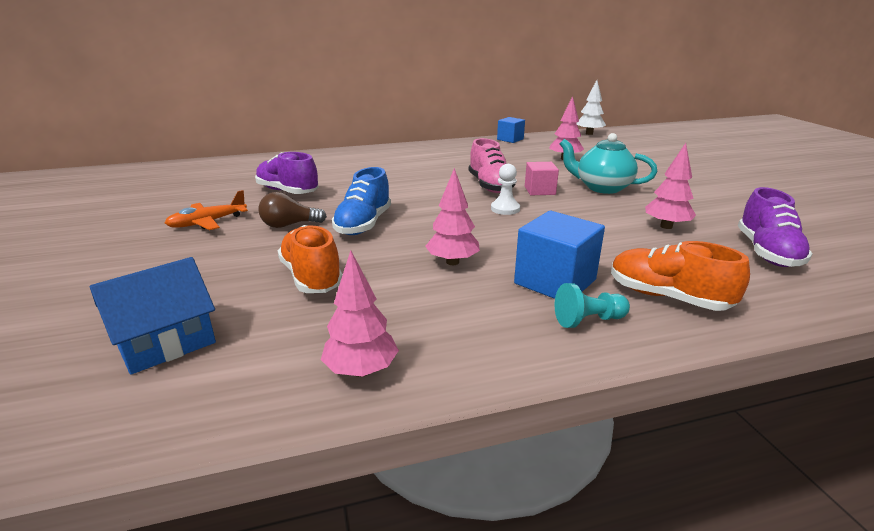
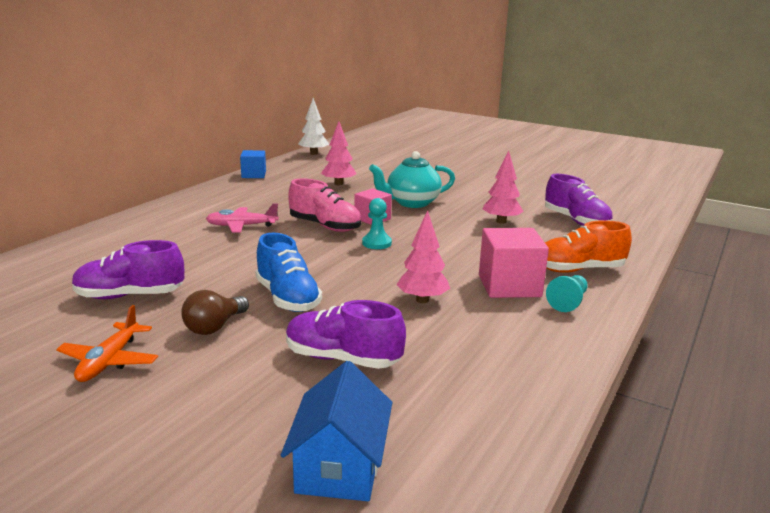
camera: 45 degrees left, 5 degrees down
(311, 277) = (342, 359): orange shoe -> purple shoe
(361, 370) = (515, 398): pink tree -> none
(432, 170) = (241, 226): none -> pink plane
(505, 209) = (376, 243): white pawn -> turquoise pawn
(555, 282) = (509, 286): blue cube -> pink cube

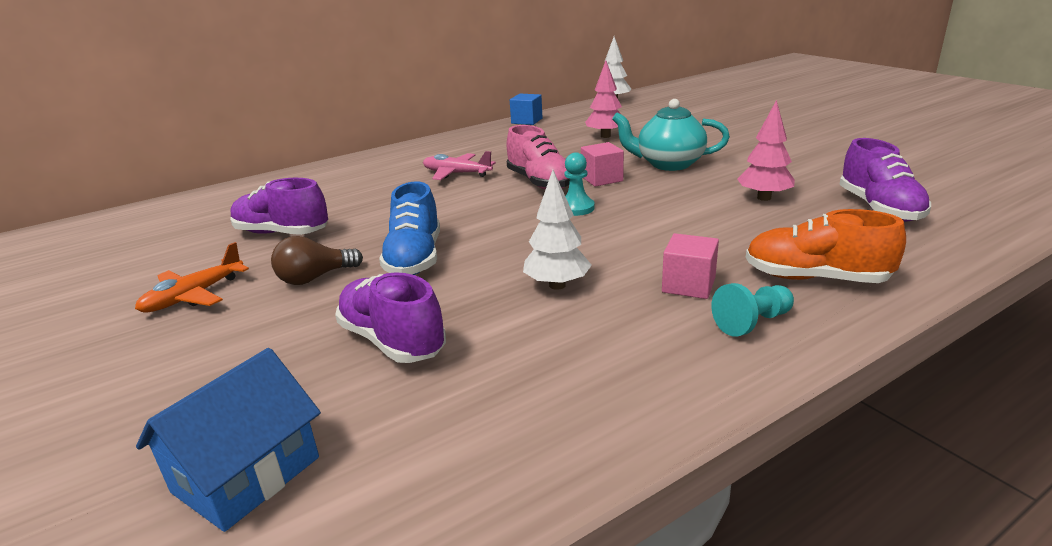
camera: 30 degrees right, 5 degrees up
(422, 300) = (557, 285): pink tree -> white tree
(509, 286) = (688, 285): pink cube -> pink cube, size x0.62

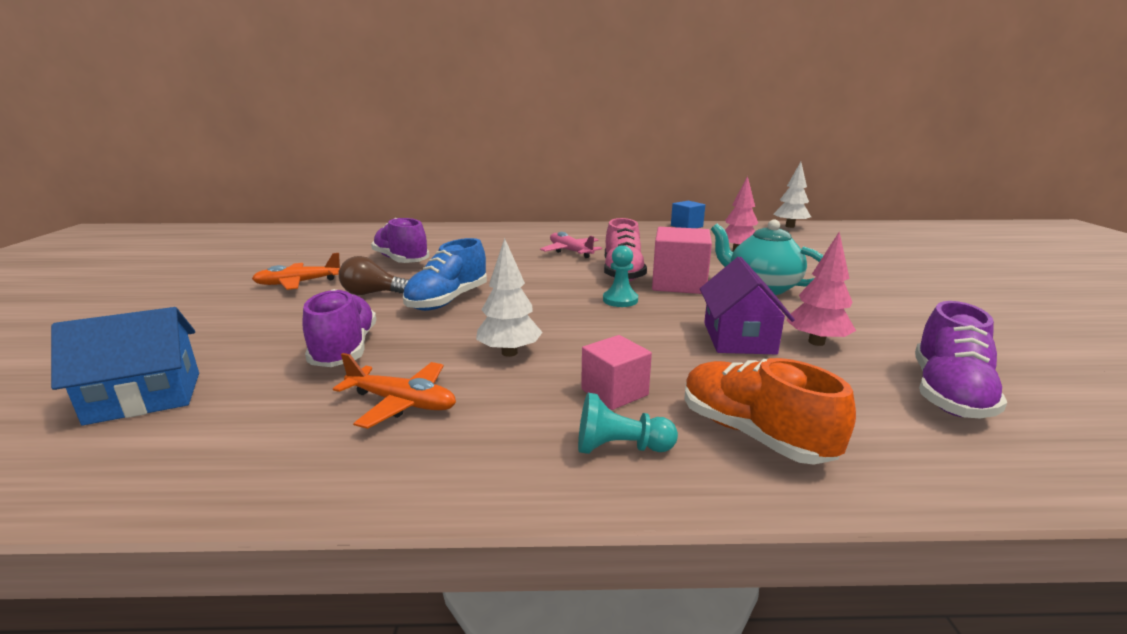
camera: 30 degrees right, 5 degrees down
(537, 362) = (402, 403): none -> orange plane
(602, 179) = (679, 284): pink cube -> pink cube, size x1.61
(711, 211) = (738, 338): none -> purple house

